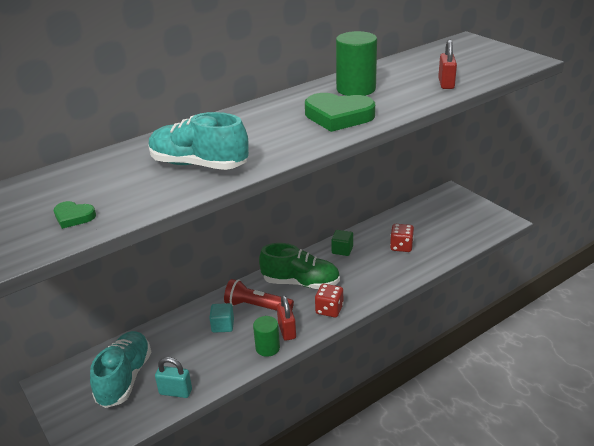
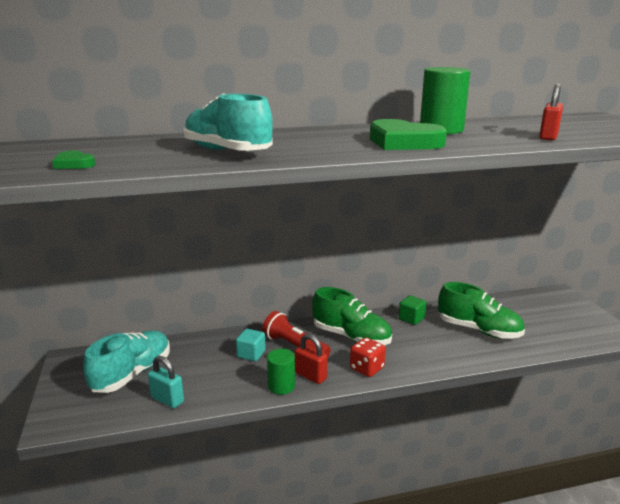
camera: 20 degrees right, 10 degrees down
(287, 331) = (311, 376): red padlock -> red padlock turned 60 degrees counterclockwise
(401, 246) = (478, 330): red dice -> green shoe

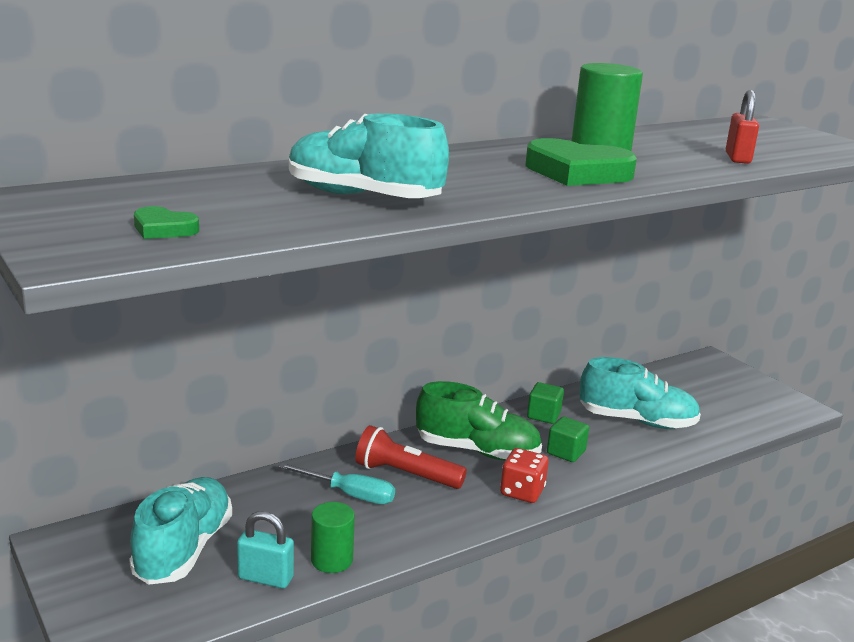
camera: 20 degrees left, 0 degrees up
(251, 354) = (349, 494): turquoise cube -> turquoise screwdriver
(281, 386) = (420, 533): green cylinder -> green cylinder (332, 560)
(311, 376) = (453, 513): red padlock -> none
(413, 345) = (566, 452): none -> green cube
(478, 330) = (636, 421): green shoe -> turquoise shoe

